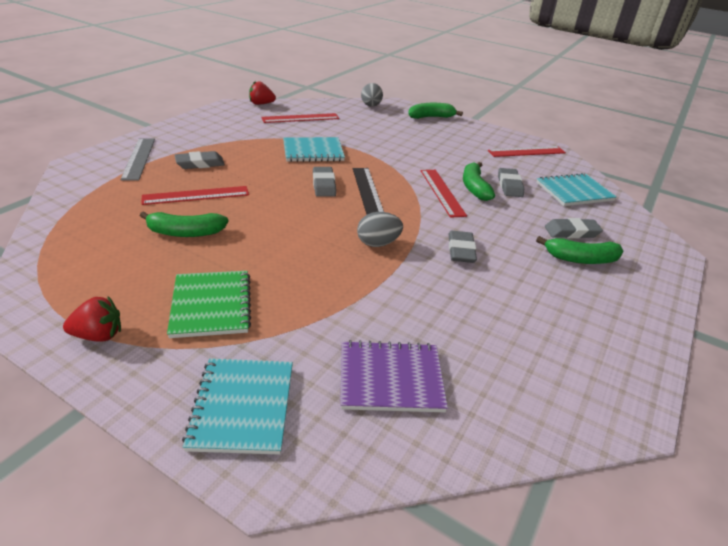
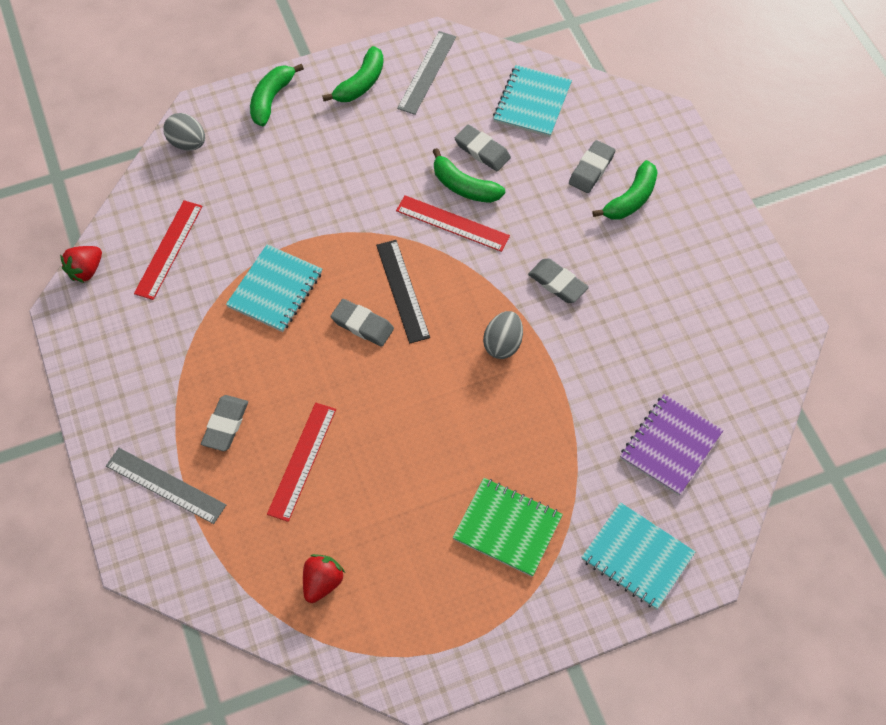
camera: 50 degrees left, 25 degrees up
(99, 335) = (494, 627): red strawberry -> red strawberry (322, 582)
(185, 232) = (374, 502): green banana -> green banana (360, 83)
(367, 190) = (402, 290): black ruler -> black ruler turned 45 degrees clockwise
(526, 152) = (427, 72): red ruler -> grey ruler

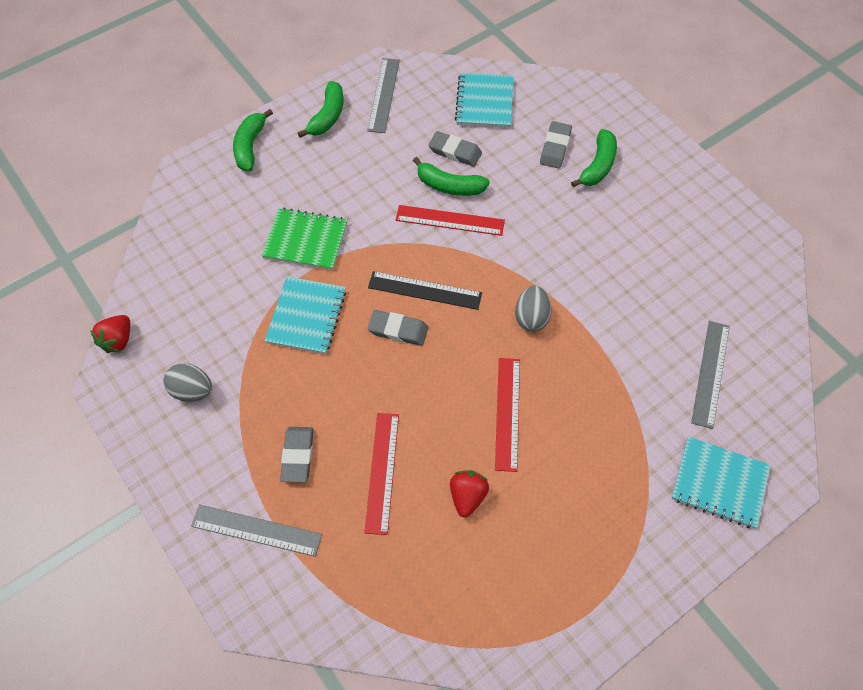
camera: 15 degrees left, 0 degrees up
(169, 249) = (193, 302): red ruler -> red ruler (507, 413)
(187, 143) = (183, 201): grey egg -> grey egg (192, 391)
(322, 582) = (439, 586): red strawberry -> red strawberry (467, 496)
(402, 290) = (424, 290): black ruler -> black ruler turned 45 degrees counterclockwise
(507, 527) = (594, 486): green notebook -> green notebook (305, 240)
(557, 283) = (560, 252): grey eraser -> none
(670, 445) = (710, 373): purple notebook -> grey ruler

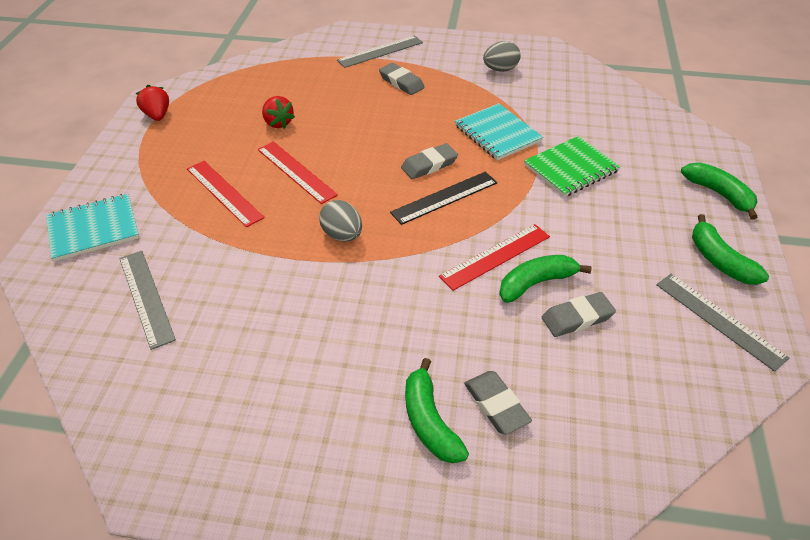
camera: 135 degrees right, 15 degrees down
(118, 340) = (575, 61): red strawberry -> red strawberry (157, 115)
(382, 472) = (344, 103): red ruler -> red ruler (224, 192)
(484, 102) = (630, 397): turquoise notebook -> none

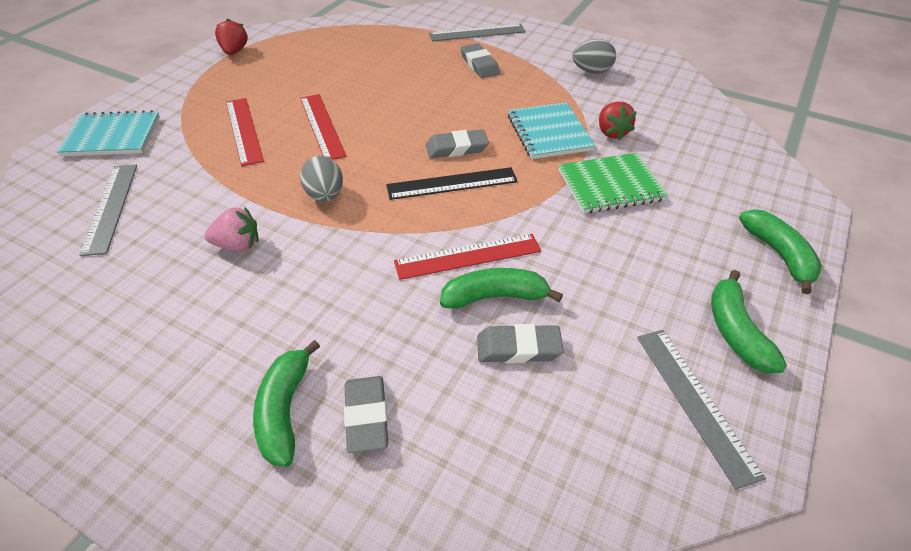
camera: 20 degrees right, 0 degrees up
(278, 123) = (335, 79): red strawberry -> red strawberry (612, 132)
(294, 299) = (238, 245): none -> pink strawberry

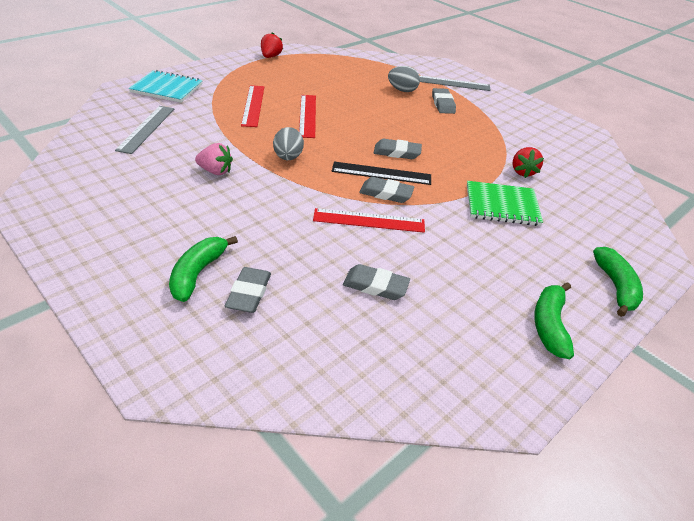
camera: 15 degrees right, 5 degrees down
(470, 210) = (386, 193): none -> grey eraser
(495, 296) = (375, 250): green banana -> none
(549, 133) = (472, 160): turquoise notebook -> none
(591, 71) = (529, 128): grey egg -> grey egg (402, 90)
(695, 402) = (490, 359): grey ruler -> none

